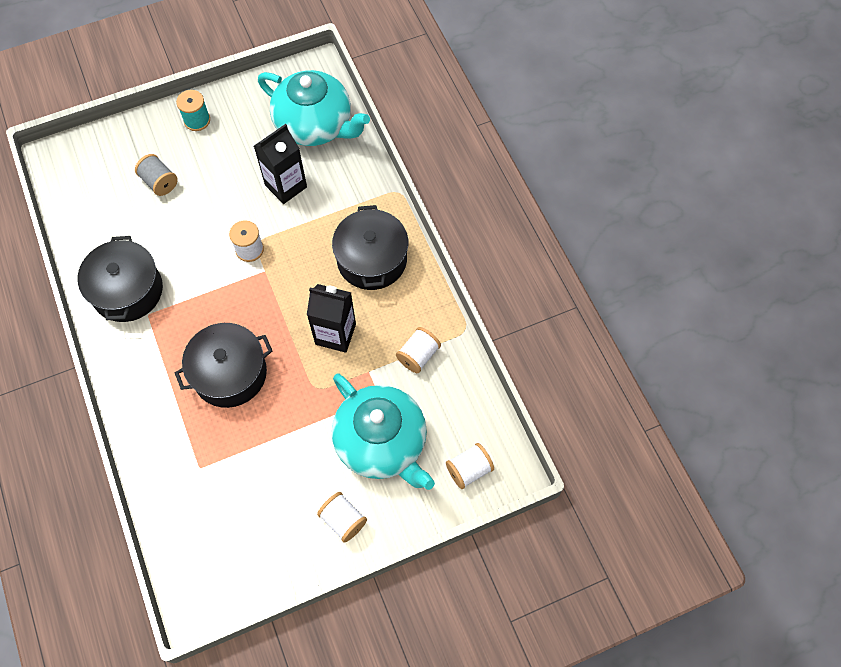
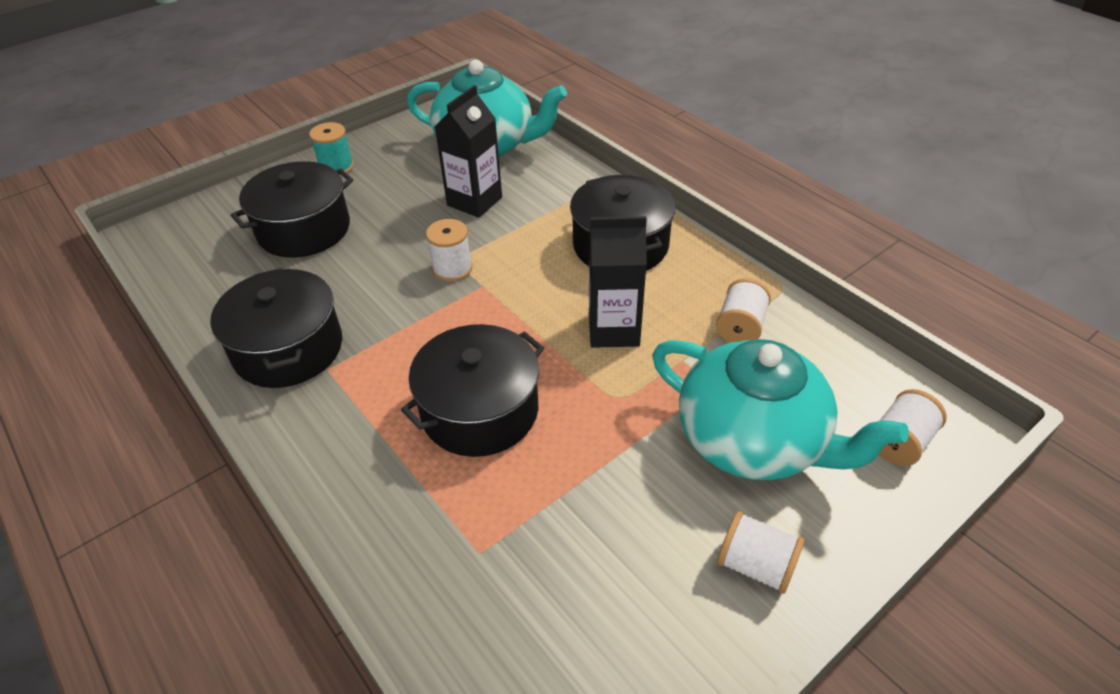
camera: 15 degrees left, 20 degrees down
(159, 182) = (304, 229): grey spool -> black pot

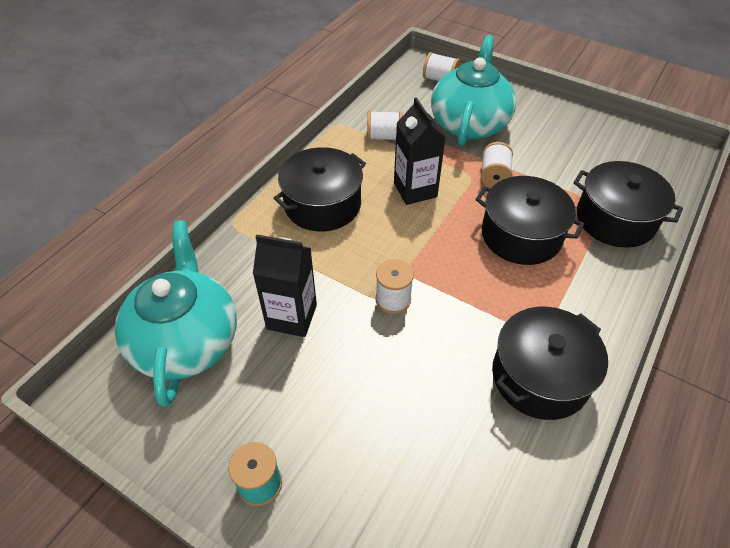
camera: 110 degrees left, 5 degrees up
(304, 229) = (386, 454): black pot -> black pot (615, 219)
(755, 565) = (541, 115): white spool -> white spool (494, 176)

